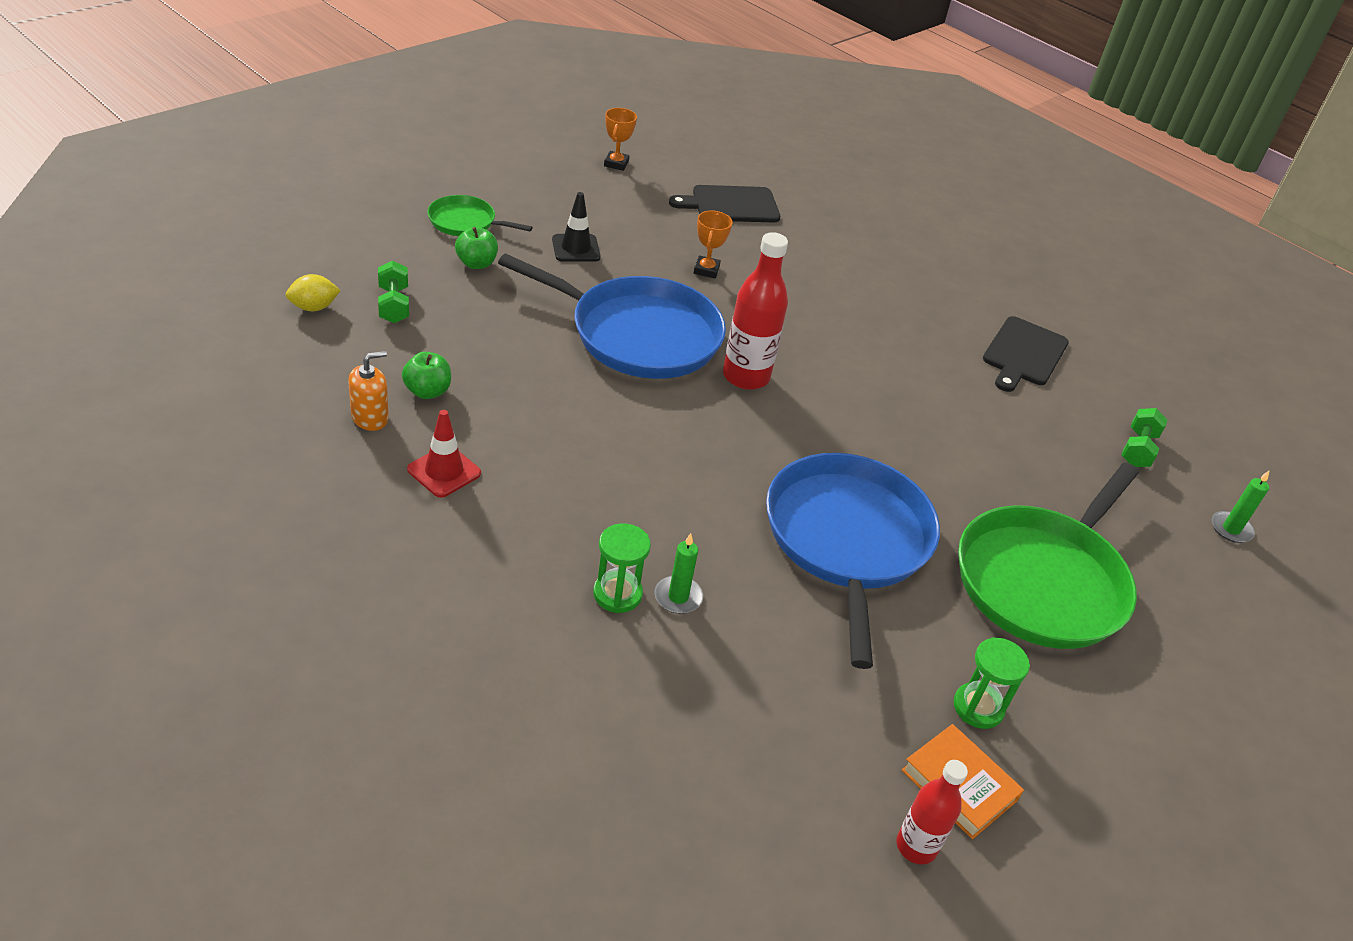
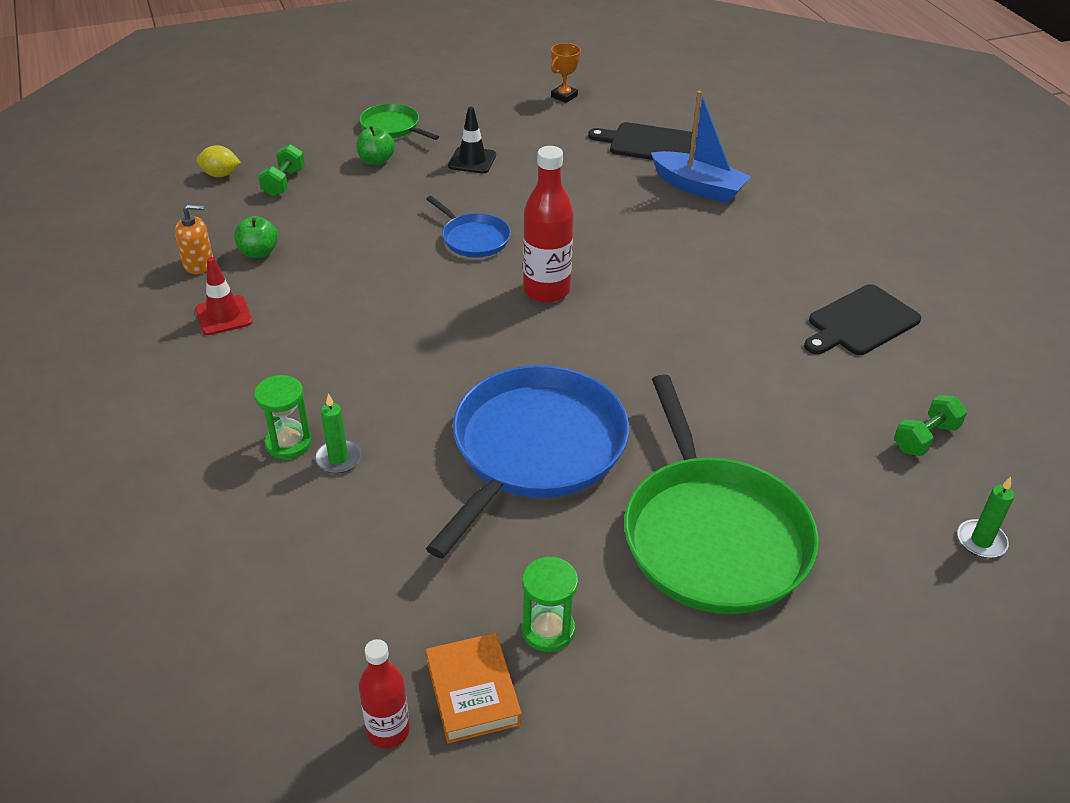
camera: 30 degrees right, 0 degrees up
(638, 334) = (473, 238): blue pan -> blue pan, size x0.48
(706, 270) = (580, 195): orange trophy -> none
(806, 244) = (698, 187): none -> blue boat
(1044, 580) = (712, 535): green pan -> green pan turned 75 degrees counterclockwise

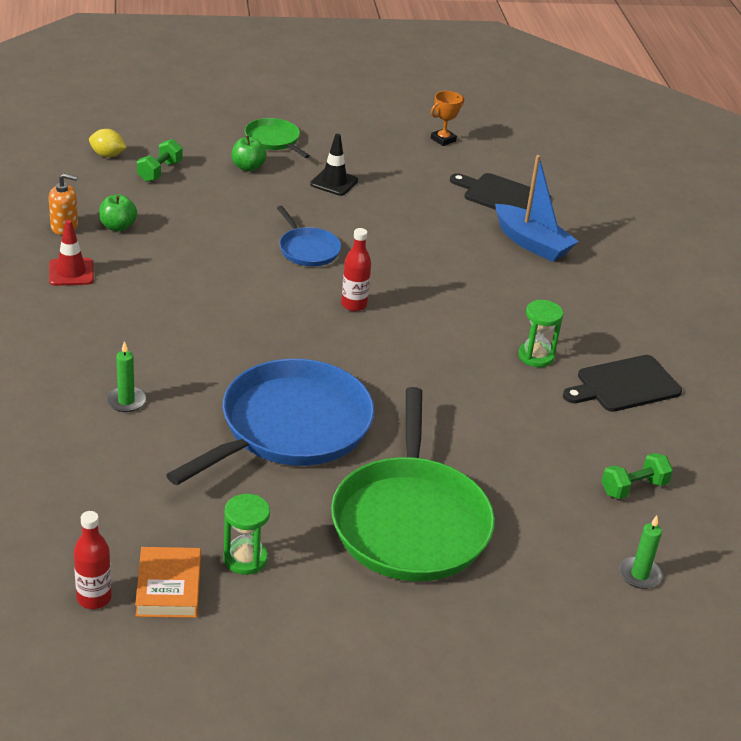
camera: 10 degrees right, 5 degrees down
(288, 443) = (90, 381): green hourglass -> green hourglass (536, 356)
(546, 291) = (354, 305): red bottle -> red bottle, size x0.62

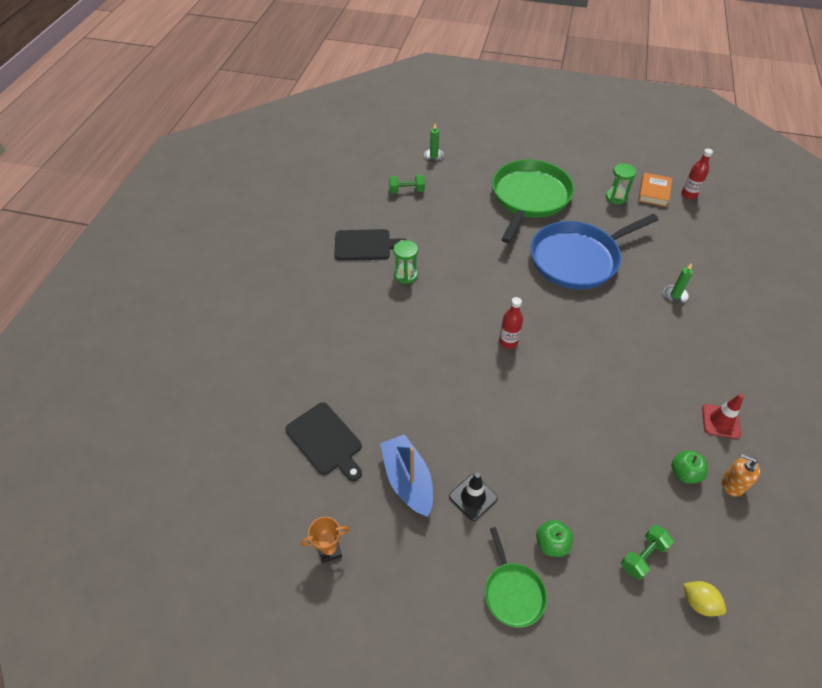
camera: 155 degrees left, 15 degrees up
(307, 249) = (525, 408): blue pan -> none
(532, 243) = (340, 376): blue boat -> blue boat (407, 480)

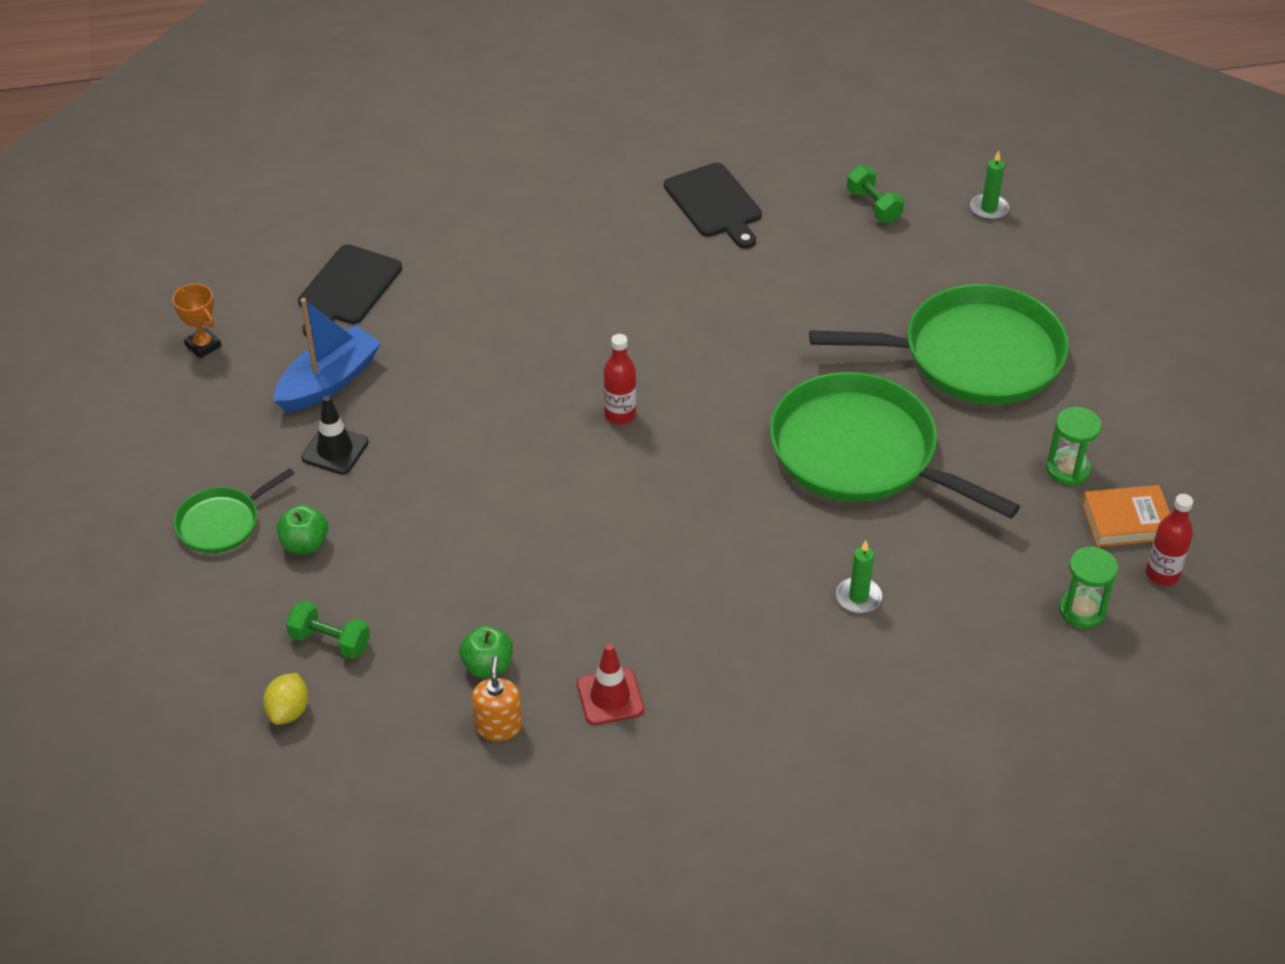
camera: 65 degrees right, 5 degrees down
(406, 275) = (682, 266): green hourglass -> green hourglass (1082, 611)
(578, 259) = (860, 453): blue pan -> green pan

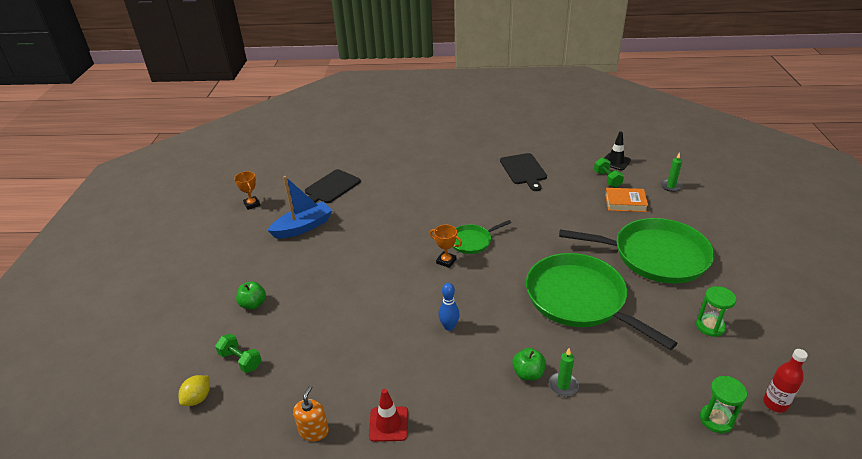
camera: 15 degrees right, 10 degrees down
(222, 523) = (217, 287): green pan -> green pan (472, 241)
(335, 450) = (291, 259): black traffic cone -> black traffic cone (615, 162)
(487, 666) = (322, 390): green apple -> green apple (528, 373)
(620, 415) = (446, 261): red bottle -> orange trophy
(659, 532) = (449, 327): none -> blue bowling pin
(1126, 521) = (749, 364): orange book -> orange book (625, 203)

